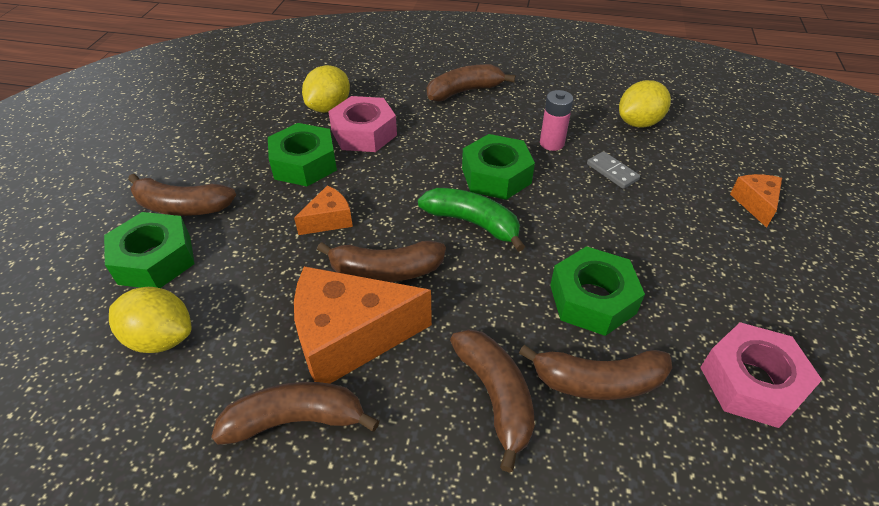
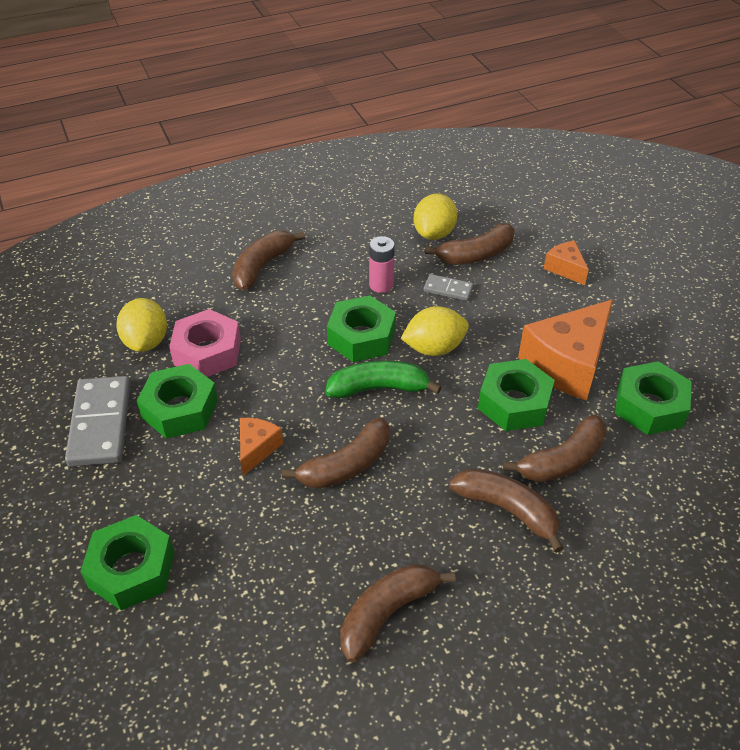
camera: 35 degrees left, 0 degrees up
(161, 338) = (214, 625): yellow lemon -> yellow lemon (434, 348)
(182, 207) = (102, 510): brown banana -> brown banana (475, 255)
(243, 148) = (100, 424): none -> grey domino
(350, 337) = (369, 532): orange cheese -> orange cheese (567, 364)
(751, 382) = (649, 406): pink nut -> green nut

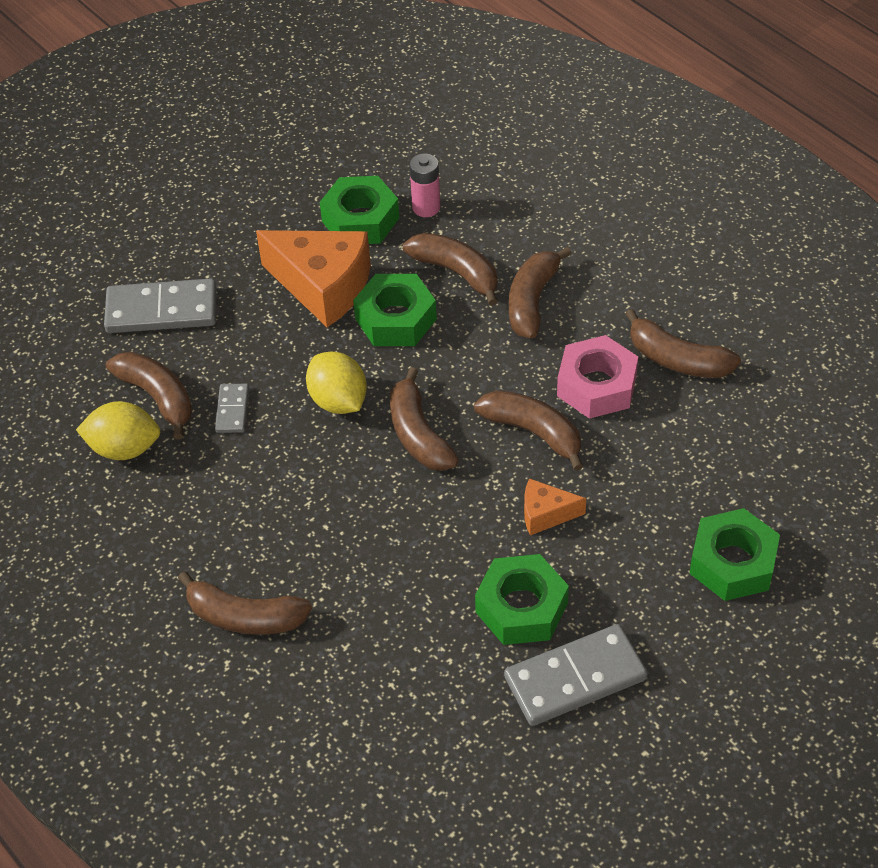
camera: 105 degrees left, 5 degrees up
(146, 341) = (429, 691): yellow lemon -> none
(207, 352) = (423, 617): pink nut -> pink nut (596, 386)
(361, 337) = (343, 471): green nut -> none
(379, 388) = (418, 434): green banana -> brown banana
(381, 285) = (244, 477): pink battery -> pink battery (426, 207)
(565, 268) = (162, 310): orange cheese -> grey domino

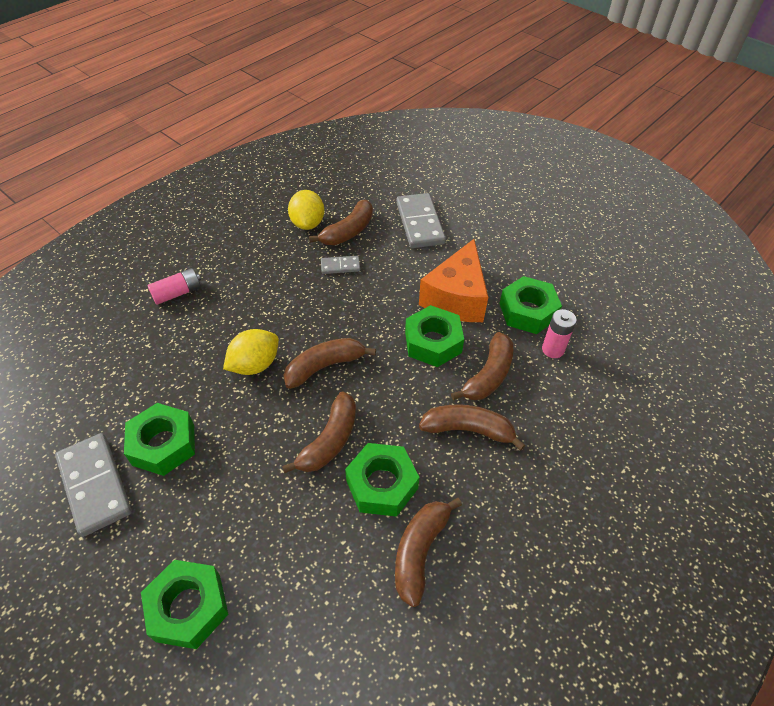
camera: 80 degrees right, 0 degrees up
(244, 617) = (177, 293): brown banana -> pink battery
(338, 401) = (352, 318): yellow lemon -> yellow lemon (255, 365)
(545, 514) = (248, 455): orange cheese -> none
(596, 386) = (381, 484): pink nut -> green nut

